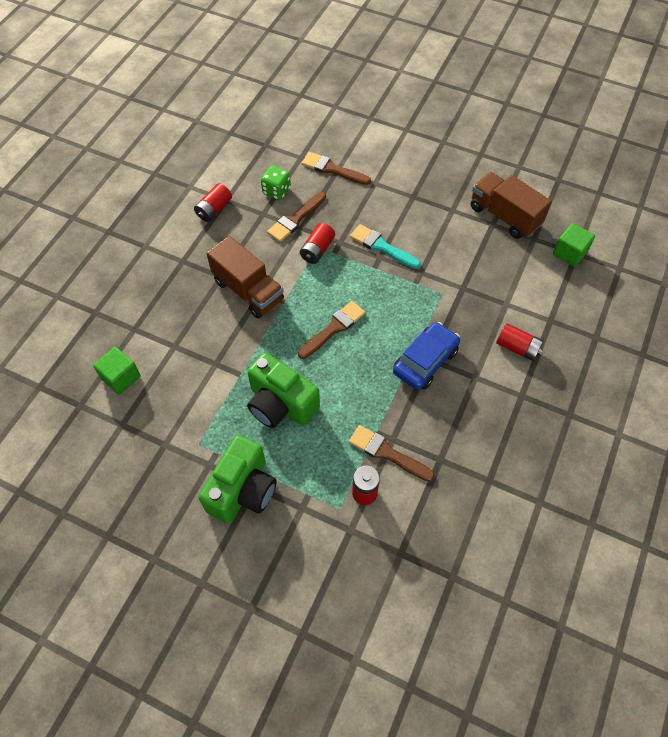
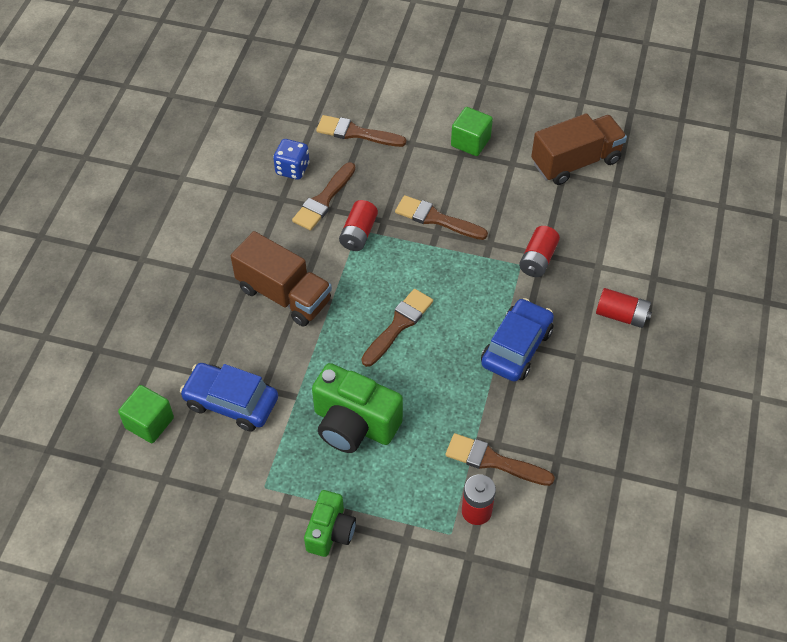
camera: 10 degrees left, 5 degrees down
(188, 371) = (231, 402): none -> blue car
(214, 209) = (219, 202): red battery -> red battery (538, 259)
(243, 490) = (330, 532): green camera -> green camera, size x0.62
(276, 191) = (292, 169): green dice -> blue dice
(381, 246) = (436, 219): turquoise brush -> brown brush
(504, 216) = (575, 162): brown truck -> brown truck turned 120 degrees clockwise
(569, 253) = (660, 196): green cube -> green cube (470, 142)

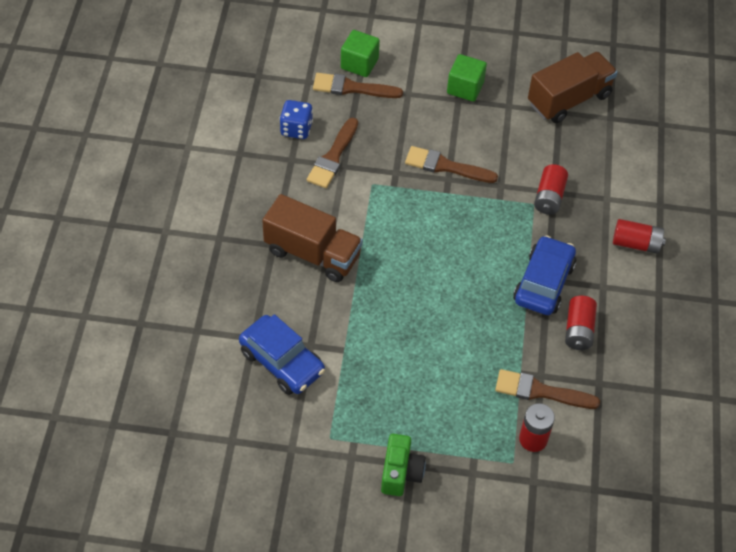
camera: 10 degrees left, 0 degrees up
(149, 423) = (207, 389): green cube -> green cube (359, 64)
(231, 402) = (282, 362): blue car -> blue car turned 150 degrees counterclockwise
(354, 424) = (404, 370): green camera -> none
(358, 234) = (373, 187): red battery -> red battery (578, 330)
(398, 325) = (428, 272): brown brush -> none

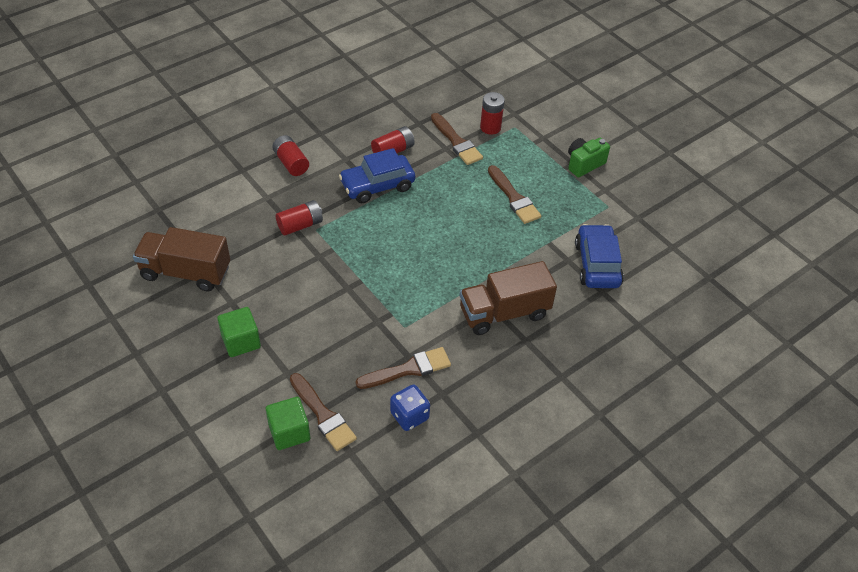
camera: 135 degrees left, 5 degrees down
(312, 253) = (504, 312): brown truck -> brown truck turned 90 degrees counterclockwise
(445, 166) = (337, 297): brown brush -> brown brush (514, 198)

